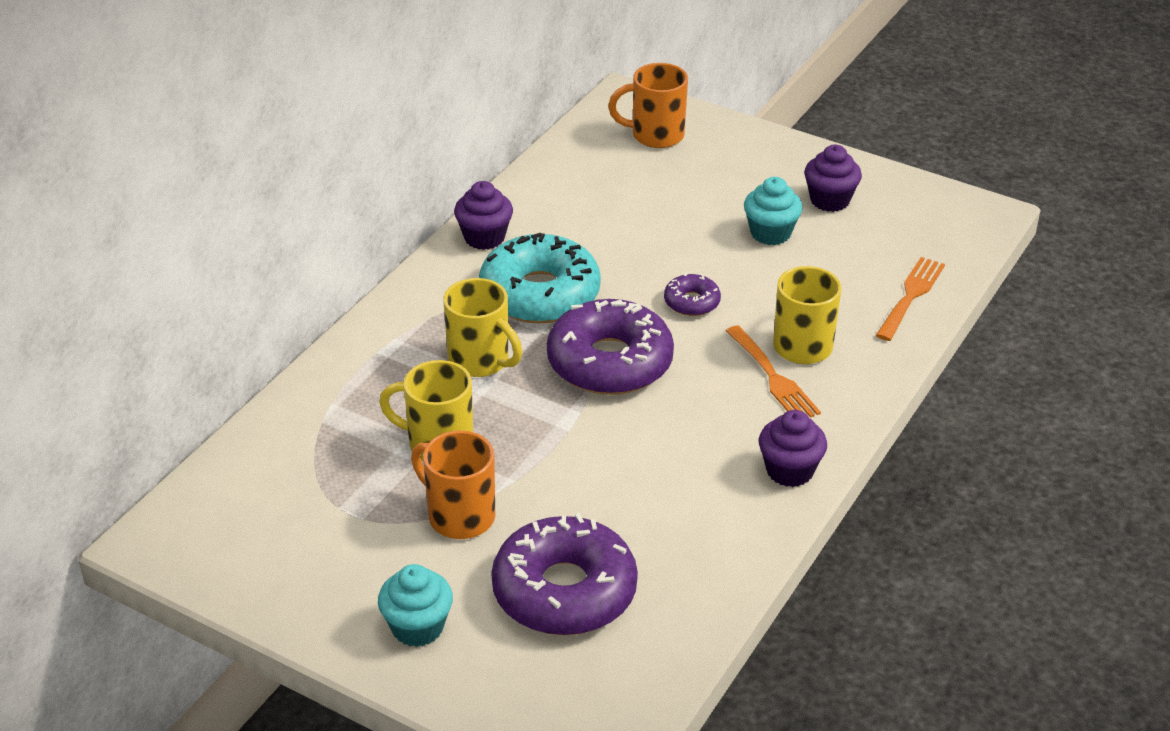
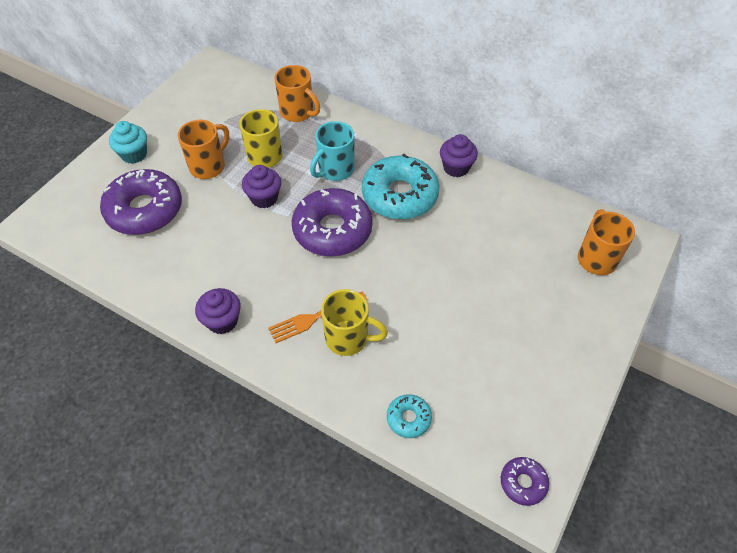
camera: 90 degrees right, 15 degrees up
(330, 408) = (298, 113): none -> orange mug
(481, 361) = (335, 170): yellow mug -> turquoise mug
(691, 302) = (394, 274): purple donut -> purple donut (523, 483)
(770, 233) = (480, 326): turquoise cupcake -> none
(830, 200) = (530, 371): purple cupcake -> purple cupcake (264, 198)
(911, 296) = (408, 418): orange fork -> turquoise donut

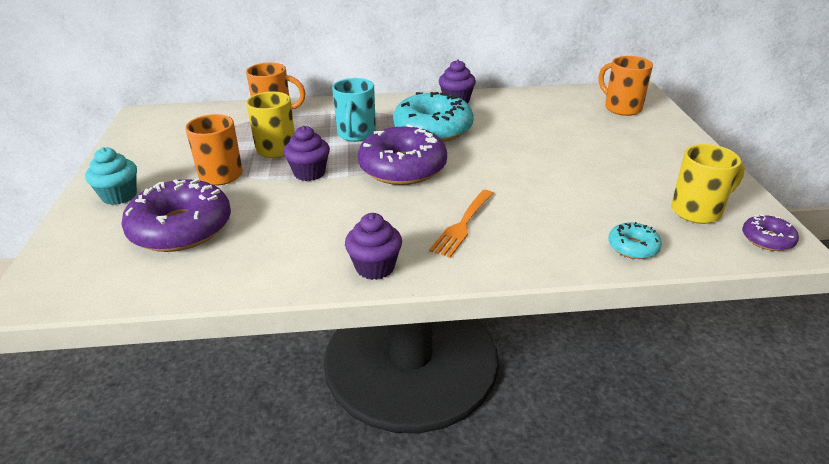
camera: 35 degrees left, 20 degrees down
(348, 338) = (512, 224): yellow mug -> yellow mug (698, 211)

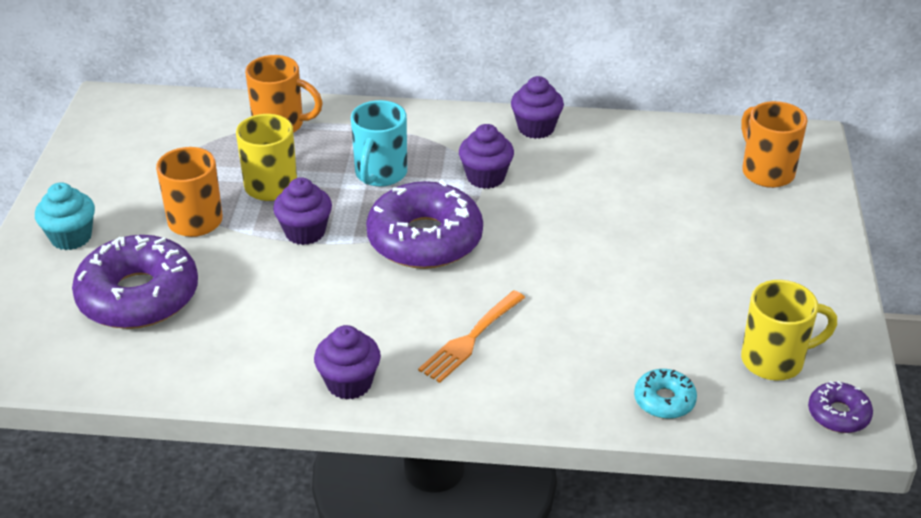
camera: 10 degrees right, 5 degrees up
(433, 129) = (486, 177): turquoise donut -> purple cupcake

